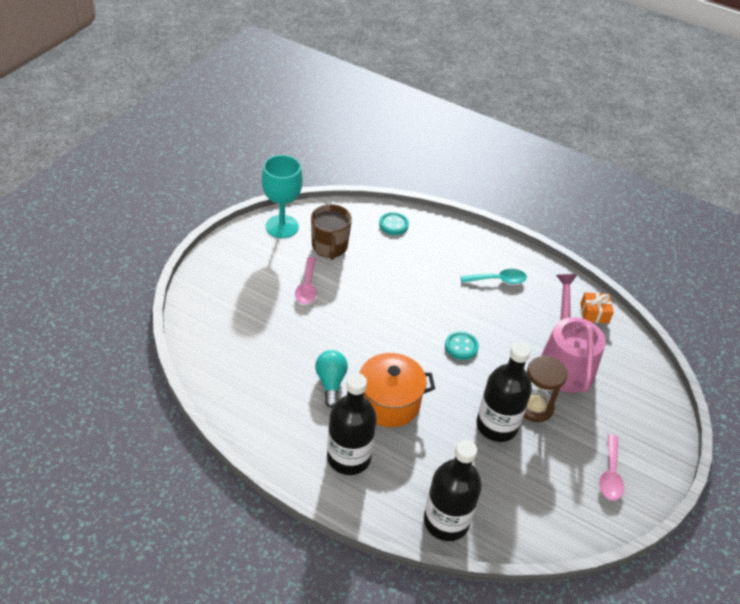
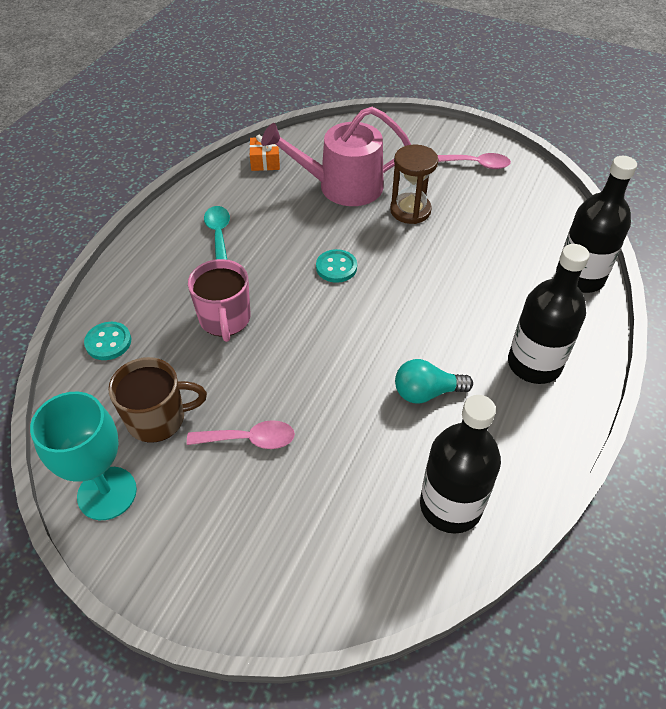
camera: 90 degrees left, 5 degrees up
(389, 403) = (441, 331): orange pot -> none
(410, 280) = (225, 319): none -> pink mug
(496, 426) = (444, 239): black bottle -> black bottle (450, 506)

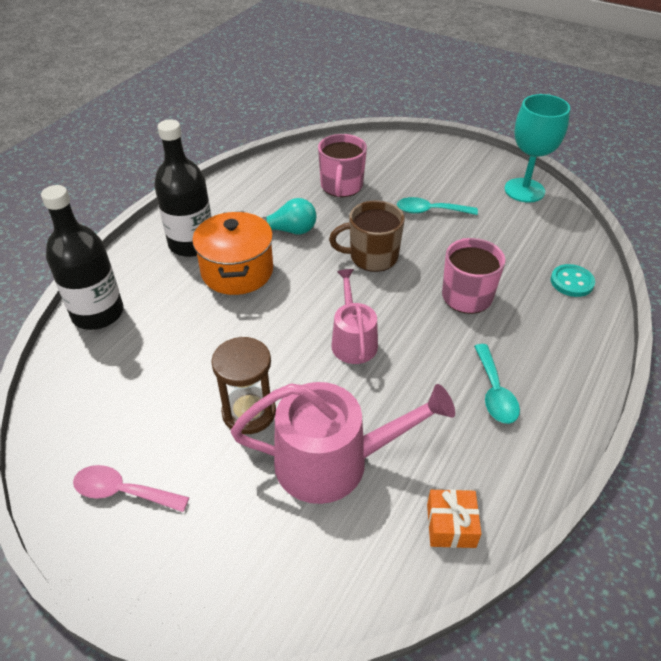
camera: 175 degrees left, 5 degrees down
(158, 418) = (504, 226): brown mug -> brown mug (372, 257)
(250, 439) = (430, 211): pink spoon -> turquoise spoon
(336, 267) = (353, 341): turquoise button -> pink watering can
(373, 481) = (341, 186): none -> pink mug
(450, 506) = (293, 173): black bottle -> none
(467, 331) = (237, 271): none -> orange pot

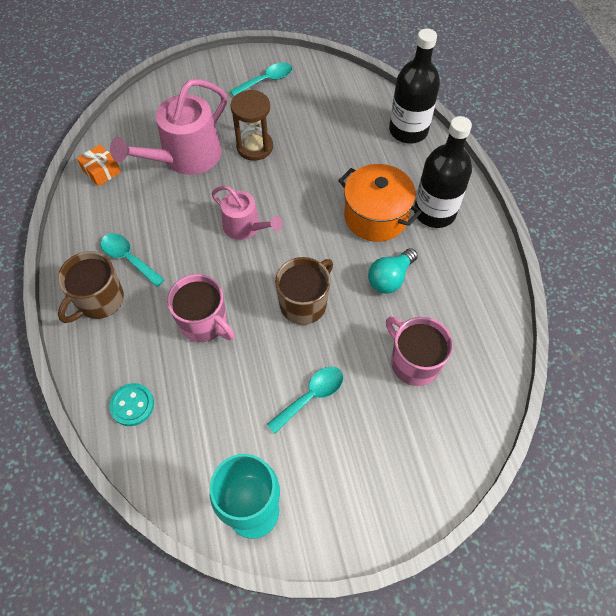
camera: 135 degrees right, 15 degrees up
(122, 492) = (267, 80): pink spoon -> turquoise spoon
(552, 373) = (99, 300): none -> brown mug

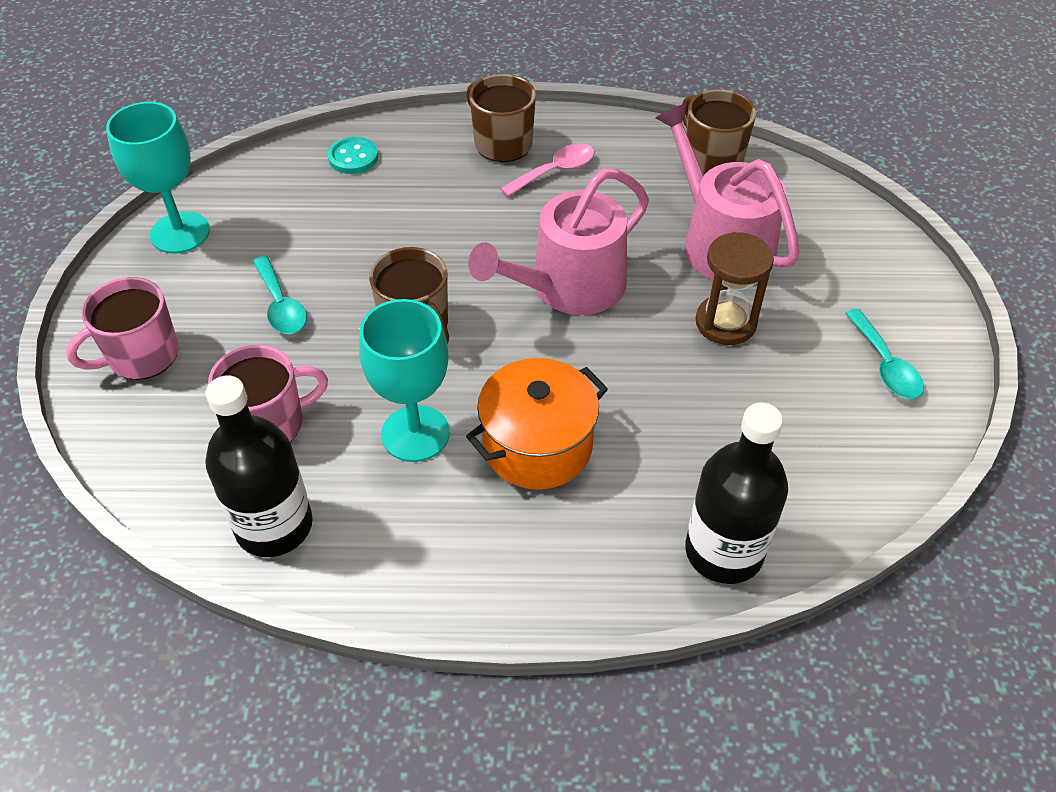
camera: 105 degrees right, 10 degrees down
(102, 171) = (711, 159): orange gift -> brown mug
(128, 258) = (555, 171): turquoise spoon -> pink spoon
(204, 323) = (431, 226): pink mug -> pink mug (142, 356)
(245, 227) = (569, 287): pink watering can -> pink watering can, size x1.67
(390, 278) = (415, 433): turquoise light bulb -> turquoise goblet
(434, 212) = (519, 533): black bottle -> black bottle (274, 526)

